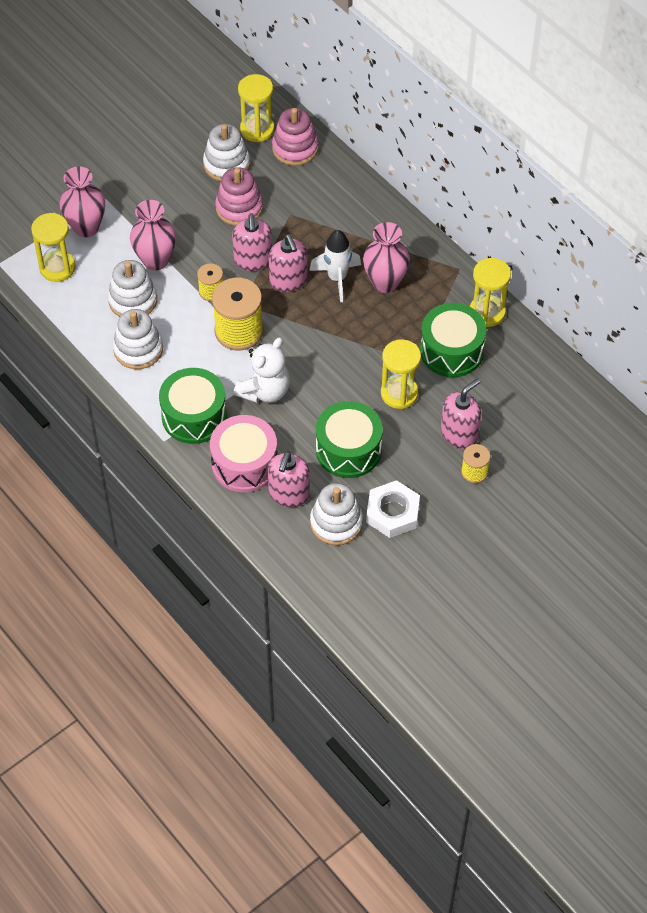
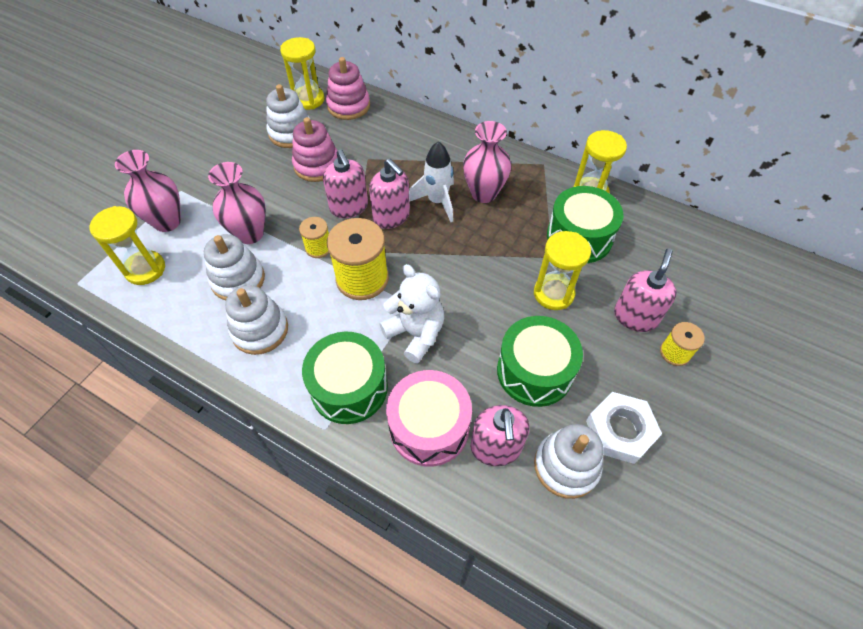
camera: 20 degrees left, 0 degrees up
(265, 391) = (415, 333): white teddy bear -> white teddy bear turned 60 degrees counterclockwise

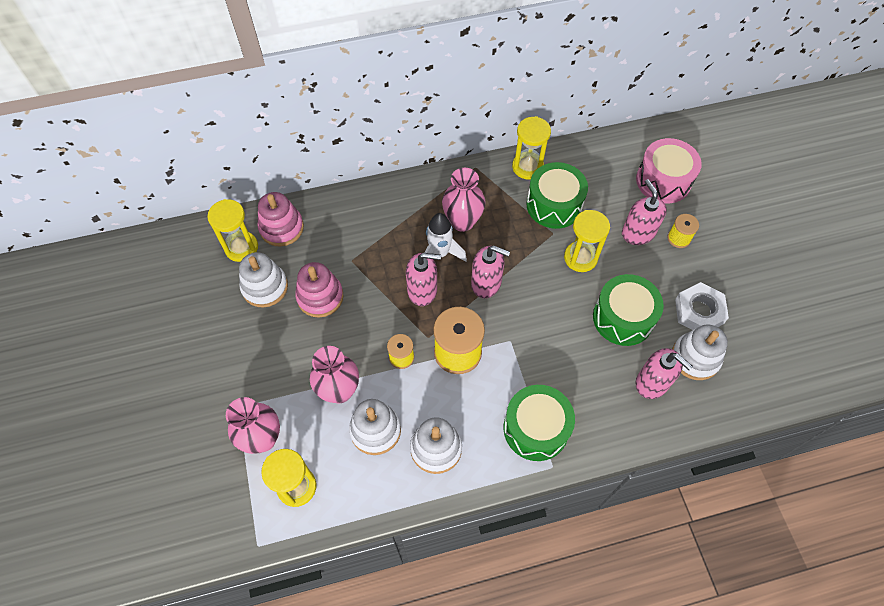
camera: 45 degrees left, 5 degrees up
(349, 207) = (385, 309): pink soap dispenser -> pink soap dispenser (486, 283)
(415, 333) = (533, 357): white teddy bear -> none
(429, 427) = (606, 406): pink drum -> pink drum (663, 181)

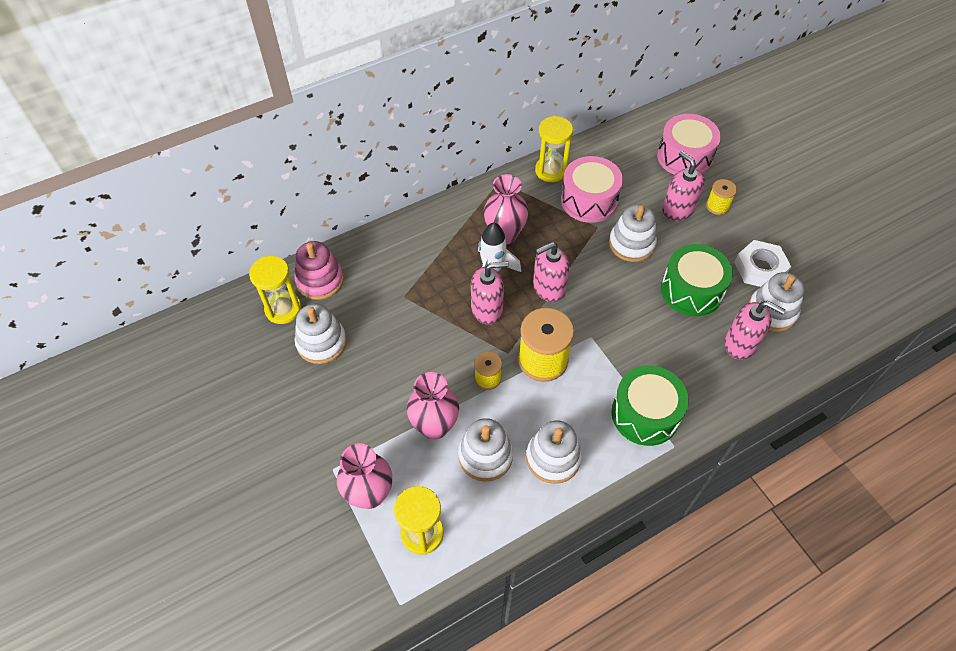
camera: 15 degrees left, 5 degrees down
(320, 297) = (383, 339): pink stacking toy -> none
(486, 283) = (548, 288): pink soap dispenser -> pink soap dispenser turned 150 degrees clockwise
(554, 205) = (589, 200): green drum -> pink drum
(580, 258) = (631, 244): yellow hourglass -> white stacking toy

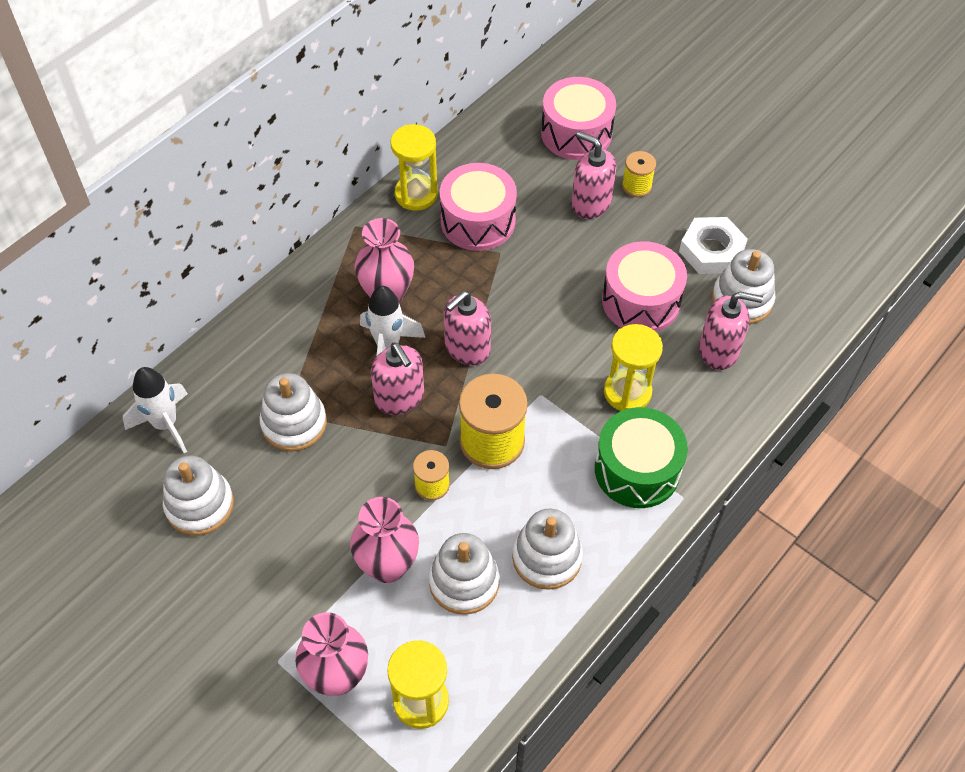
camera: 20 degrees left, 0 degrees up
(283, 309) = (130, 477): yellow hourglass -> yellow hourglass (627, 392)
(320, 280) = (165, 424): pink stacking toy -> white rocket
(487, 309) = (399, 398): pink soap dispenser -> pink soap dispenser turned 90 degrees clockwise
(631, 244) = (549, 263): white stacking toy -> white stacking toy (294, 423)
(691, 290) = (641, 301): green drum -> pink drum

